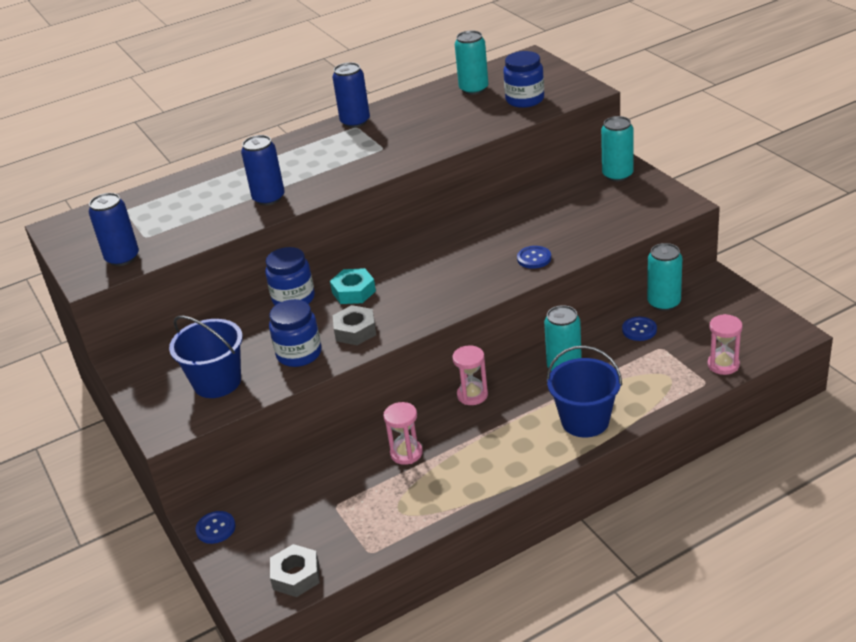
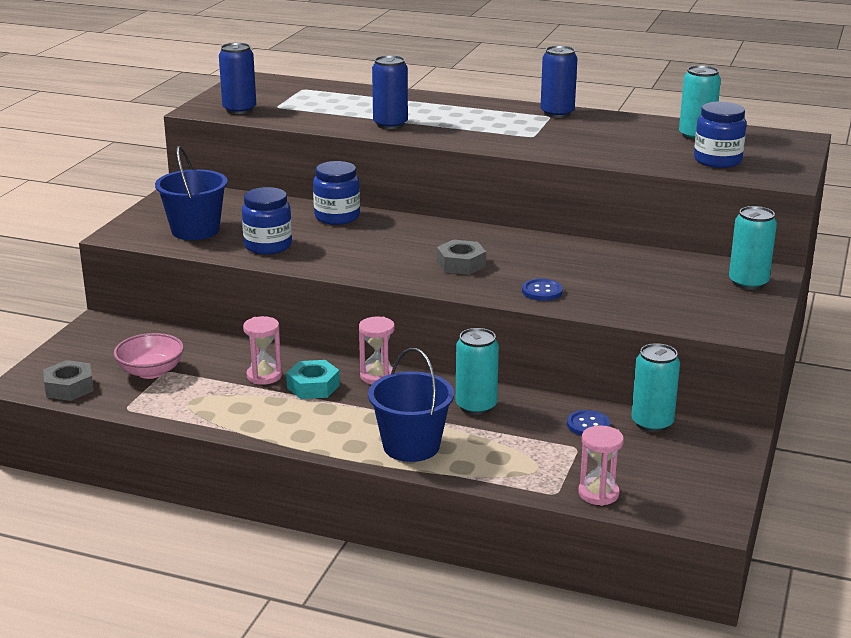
camera: 45 degrees right, 10 degrees down
(216, 528) = (90, 334): blue button -> none
(326, 515) = (151, 372): none -> pink bowl
(353, 292) = (379, 235): turquoise nut -> turquoise nut (313, 386)
(355, 331) = (327, 255): grey nut -> grey nut (461, 264)

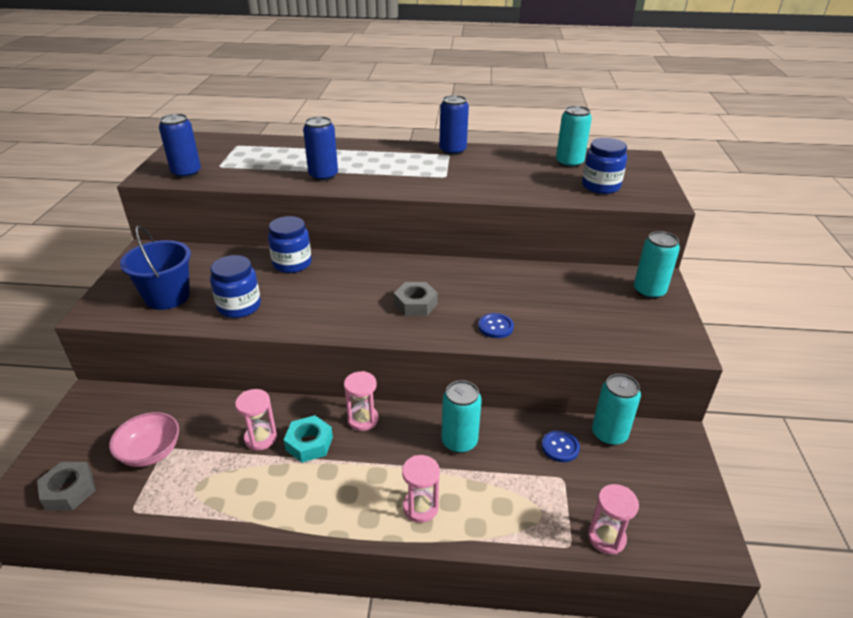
camera: 15 degrees left, 10 degrees up
(411, 446) = (420, 507): blue bucket -> pink hourglass

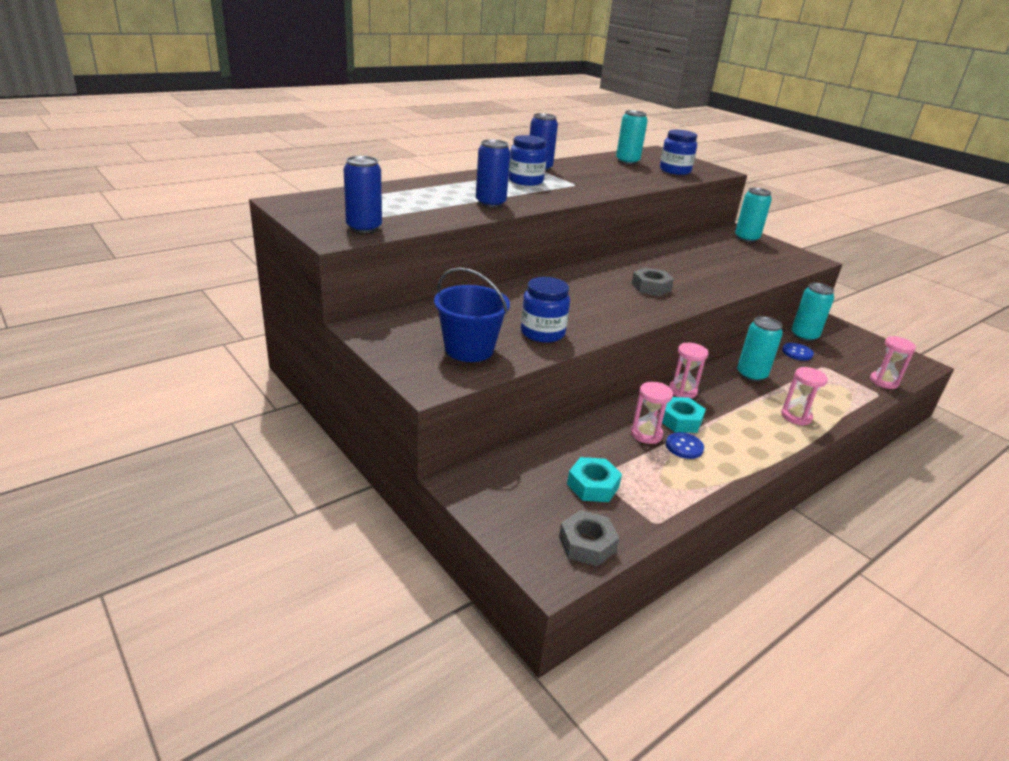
camera: 45 degrees left, 5 degrees down
(150, 452) = (593, 485): pink bowl -> turquoise nut
(292, 263) = (515, 292): blue jar -> blue jar (525, 181)
(495, 327) = (717, 282): blue button -> blue button (684, 447)

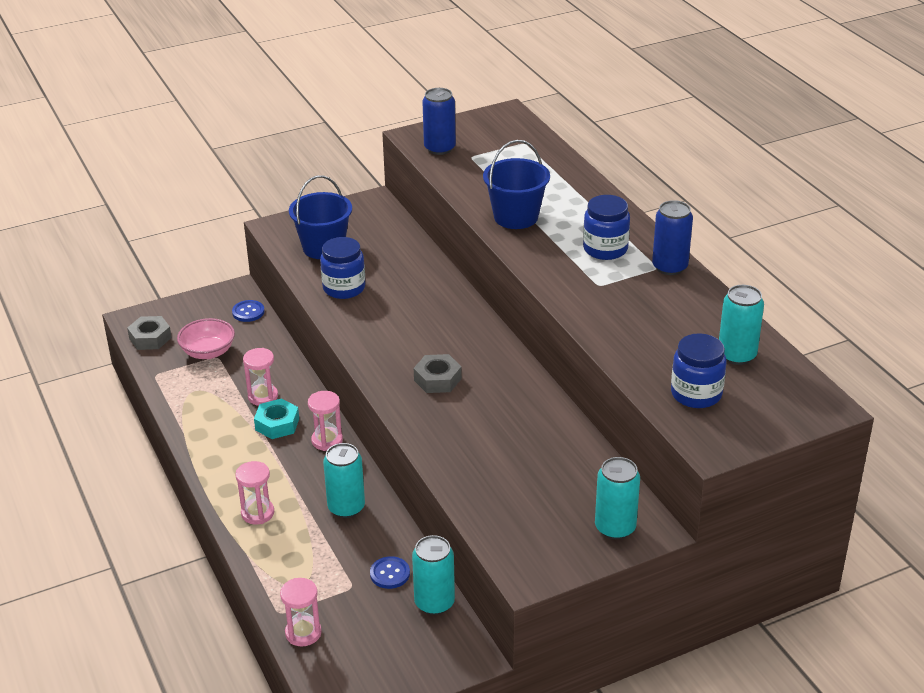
camera: 105 degrees right, 5 degrees up
(490, 203) = (516, 217): blue can -> blue bucket
(593, 485) = (208, 352): turquoise nut -> pink bowl
(684, 447) = (237, 415): blue button -> blue button (248, 312)

